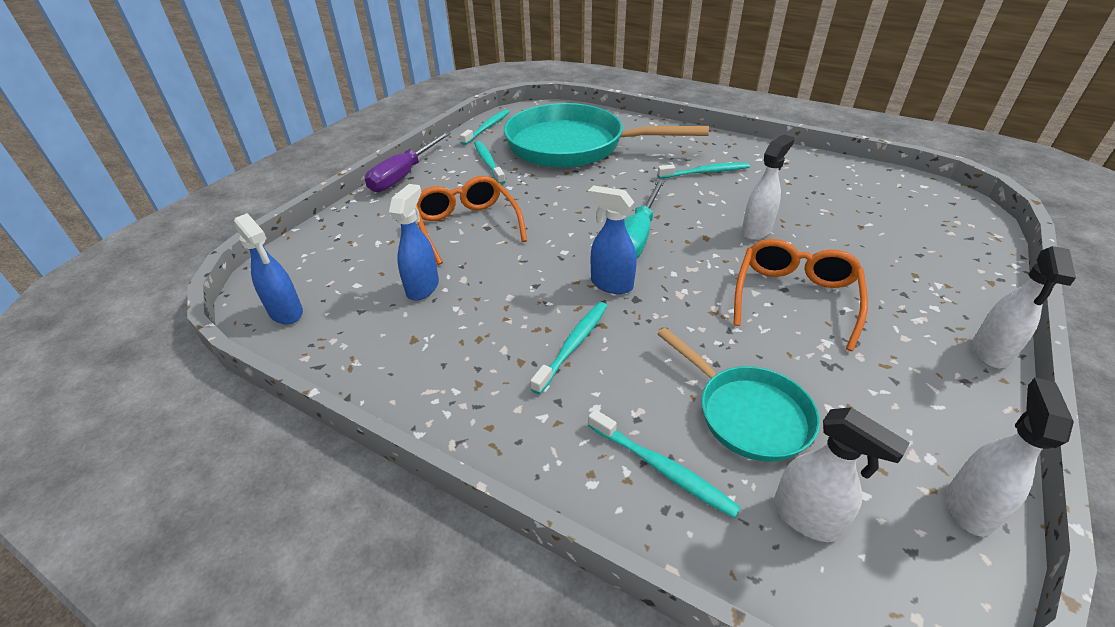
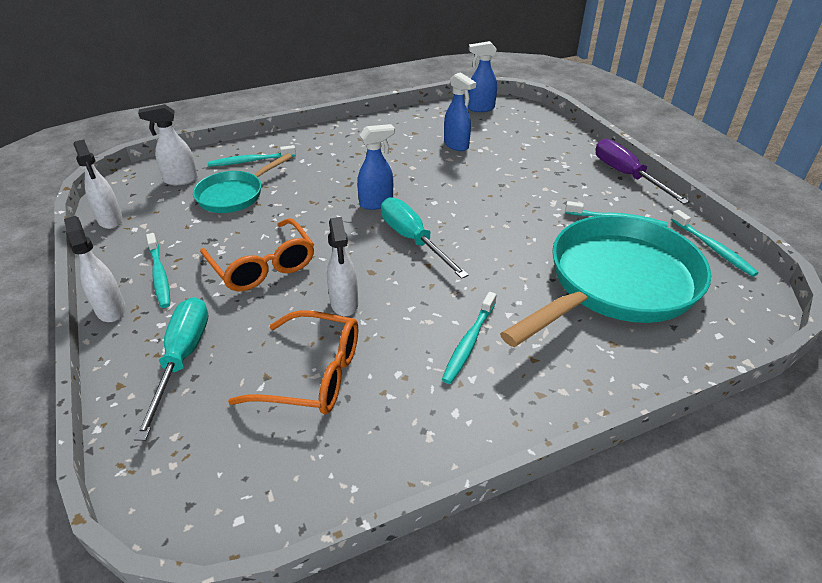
camera: 125 degrees right, 0 degrees up
(467, 226) = (512, 177): orange glasses -> orange glasses (313, 374)
(573, 345) = (346, 170): turquoise toothbrush -> turquoise toothbrush (159, 275)
(747, 413) = (234, 195): turquoise pan -> turquoise pan turned 45 degrees counterclockwise
(924, 269) = (182, 359): none -> turquoise screwdriver

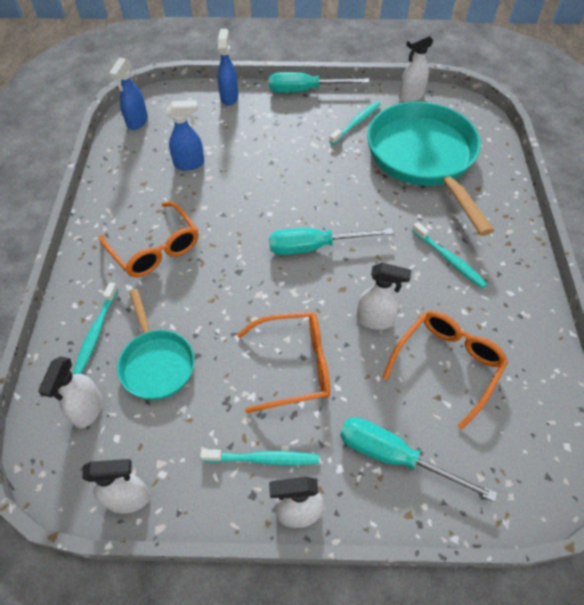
camera: 65 degrees left, 15 degrees up
(348, 159) = (155, 249): none -> orange glasses
(376, 203) = (246, 252): blue spray bottle -> blue spray bottle (229, 97)
(626, 175) = (305, 90): purple screwdriver -> turquoise screwdriver
(712, 248) = (410, 96): turquoise toothbrush -> white spray bottle

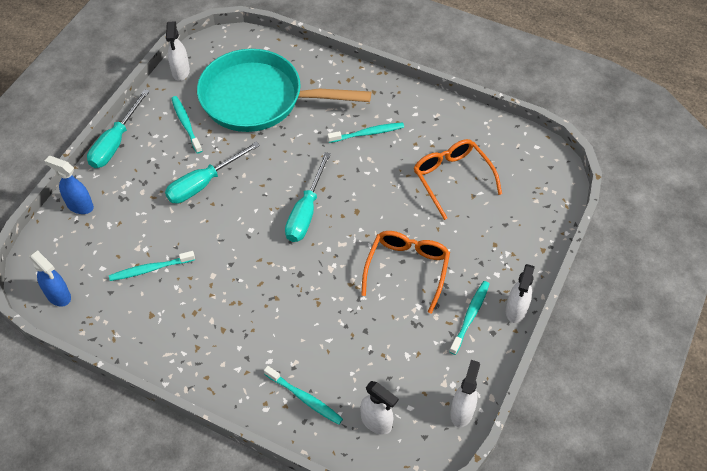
camera: 65 degrees left, 0 degrees up
(155, 249) = (239, 328): orange glasses -> none
(156, 363) = (358, 361): turquoise pan -> none
(189, 164) = (150, 269): blue spray bottle -> turquoise toothbrush
(375, 320) = (395, 203): white spray bottle -> none
(394, 456) = (502, 239): turquoise screwdriver -> turquoise screwdriver (203, 183)

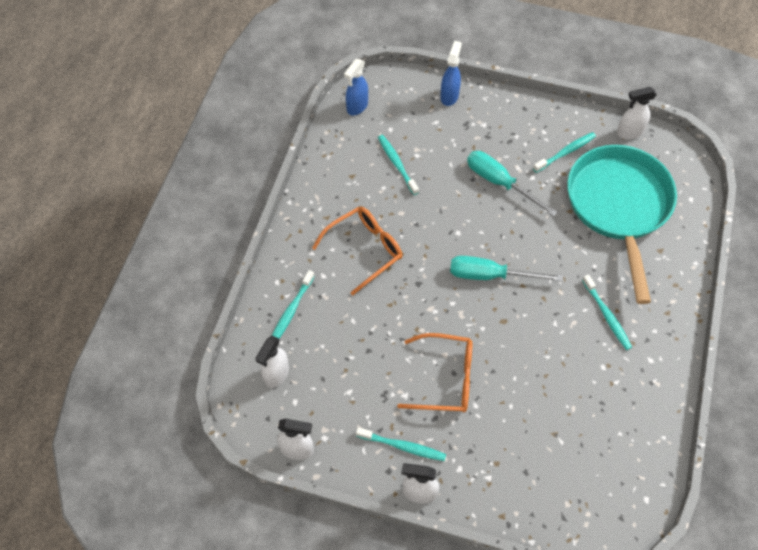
camera: 80 degrees right, 5 degrees up
(115, 142) = (526, 103): turquoise screwdriver -> none
(452, 178) = (571, 409): orange glasses -> orange glasses (365, 250)

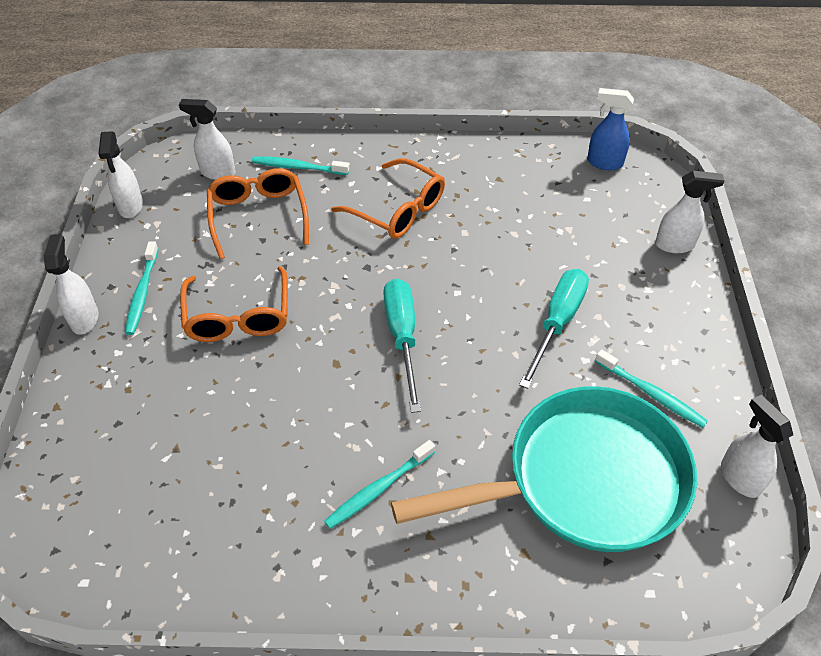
camera: 75 degrees right, 10 degrees down
(341, 349) = (258, 216): none -> orange glasses
(397, 164) = (536, 214): turquoise toothbrush -> none
(449, 96) = (675, 245): blue spray bottle -> white spray bottle

